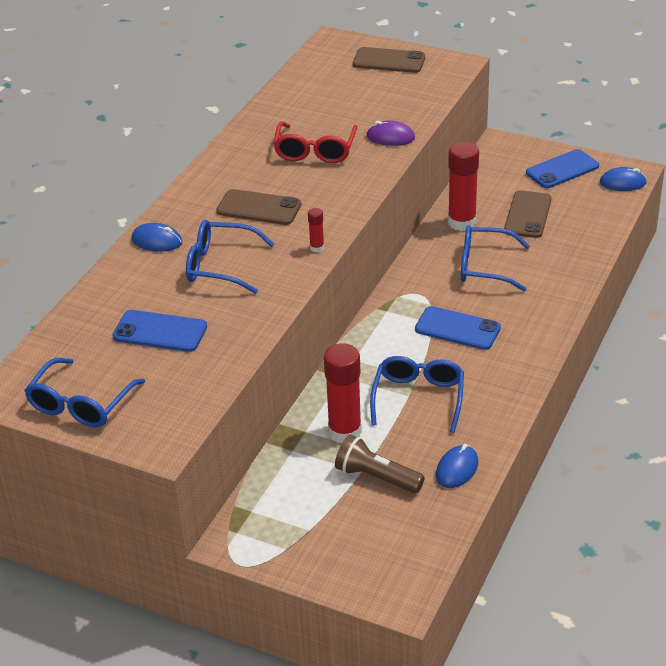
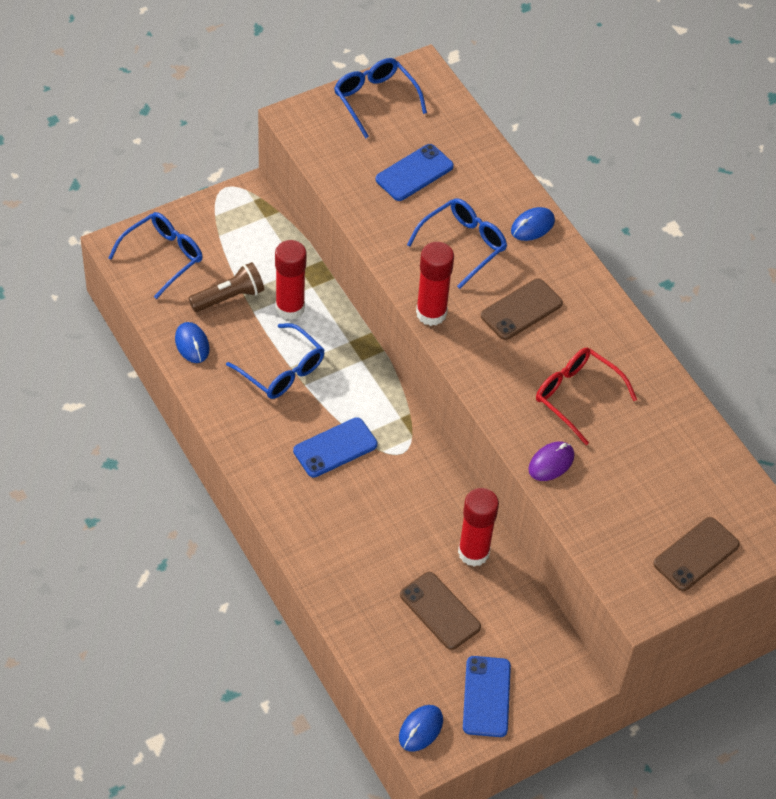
camera: 120 degrees right, 15 degrees up
(317, 248) = (431, 313): red glue stick -> red glue stick, size x2.23
(484, 267) = (396, 522): blue glasses -> blue glasses (163, 256)

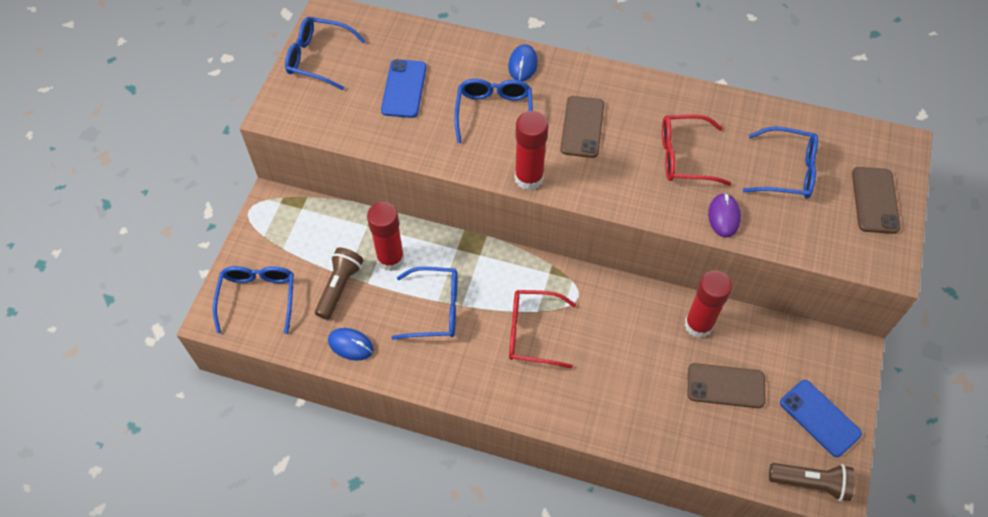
camera: 40 degrees left, 5 degrees up
(335, 448) = (532, 333): blue phone -> red glasses
(420, 729) = (810, 483): blue mouse -> brown flashlight
(650, 474) = (787, 171): none -> blue glasses

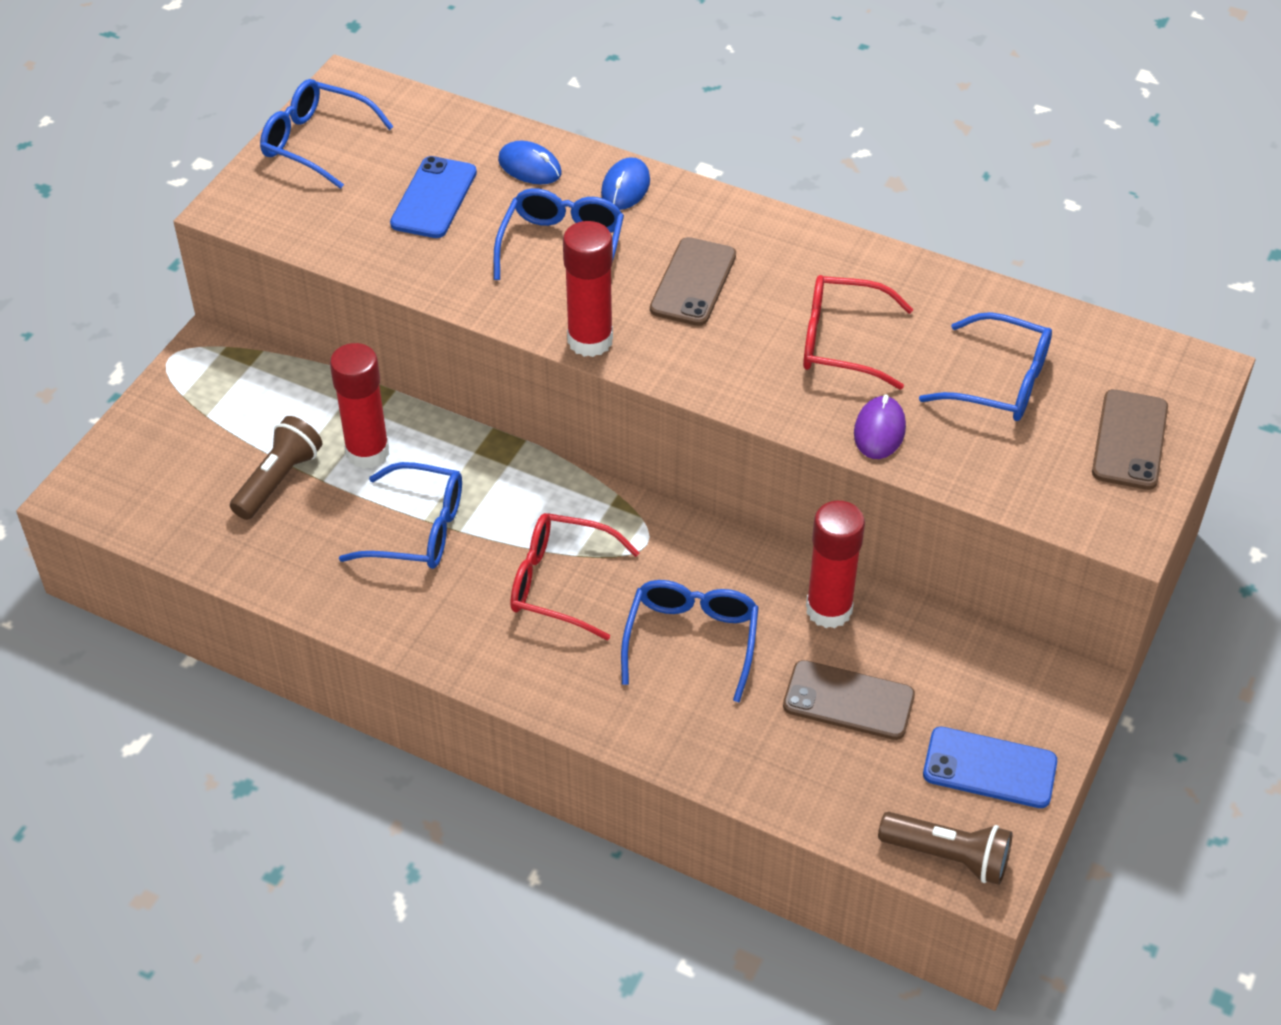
camera: 10 degrees right, 10 degrees down
(258, 297) = (151, 477): blue glasses -> blue glasses (691, 640)
(351, 345) = (274, 560): blue mouse -> blue mouse (530, 167)
(820, 418) = (989, 768): blue phone -> blue phone turned 45 degrees counterclockwise

